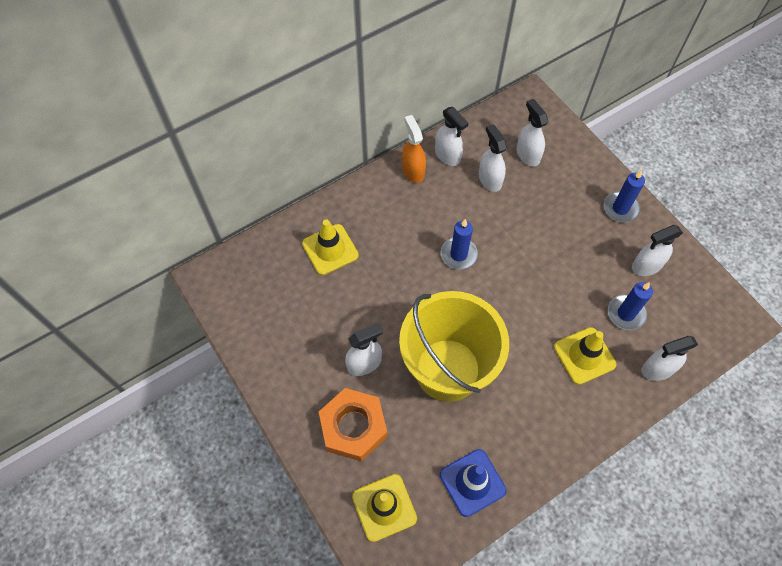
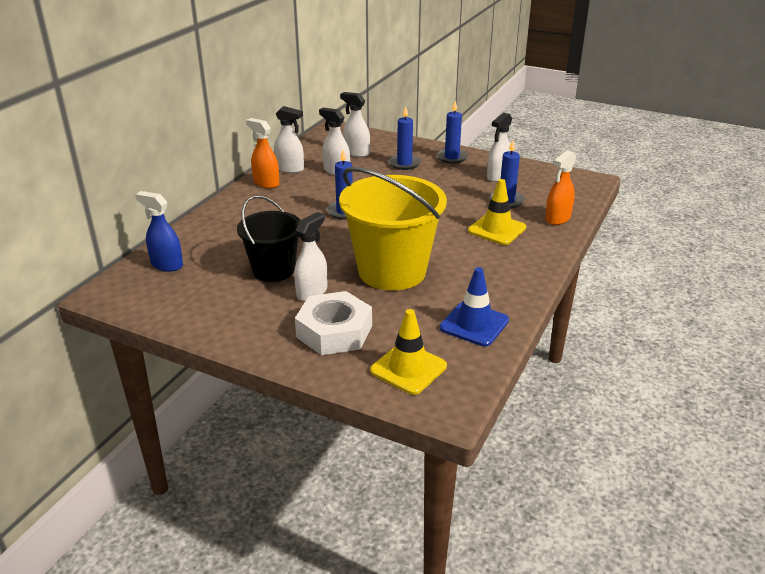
camera: 30 degrees left, 30 degrees down
(269, 261) = (166, 265): none -> blue spray bottle
(330, 249) = (223, 241): yellow traffic cone -> none
(349, 314) = (273, 270): none -> black bucket
(353, 427) = (334, 331): orange nut -> white nut
(564, 197) = (404, 163): none -> blue candle
(657, 369) = (557, 219): white spray bottle -> orange spray bottle

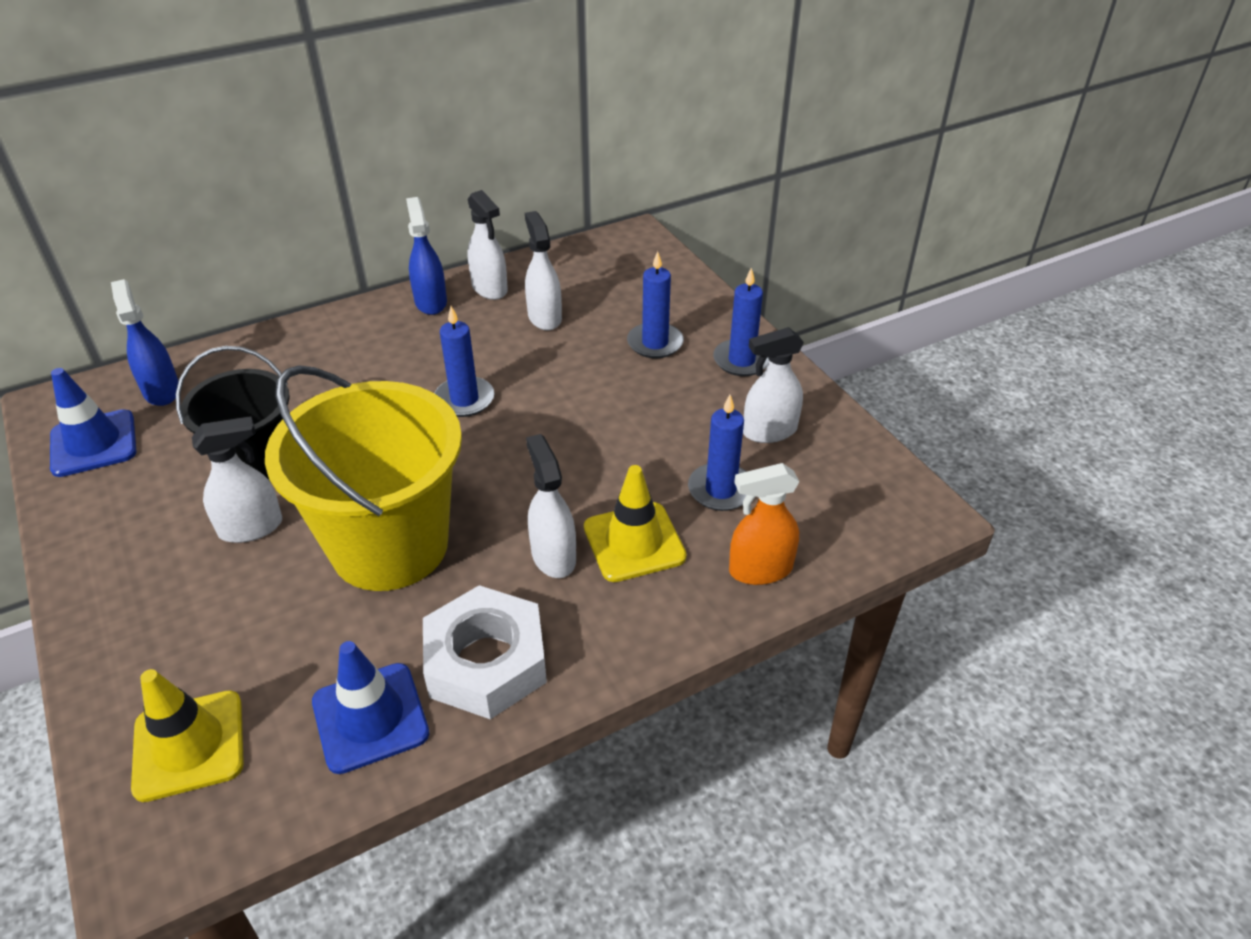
camera: 35 degrees right, 10 degrees up
(162, 298) = (93, 443): none -> blue traffic cone
(266, 183) = (431, 302): orange spray bottle -> blue spray bottle
(334, 331) = (191, 615): white nut -> white nut (486, 662)
(356, 153) = (612, 294): white spray bottle -> white spray bottle (553, 556)

